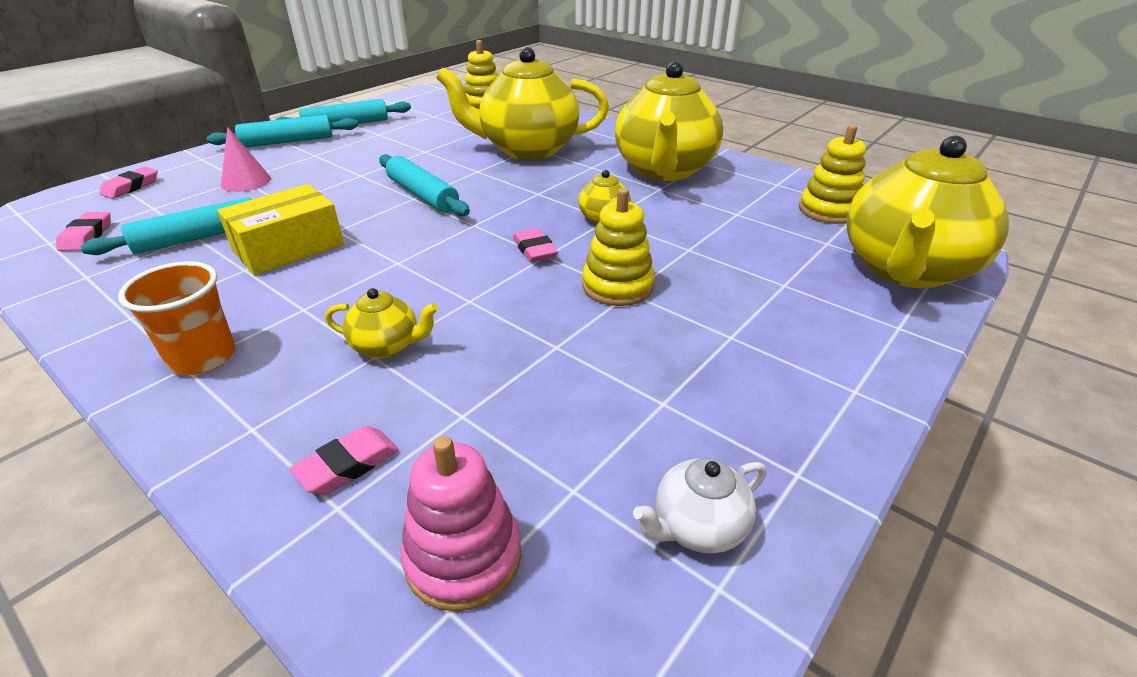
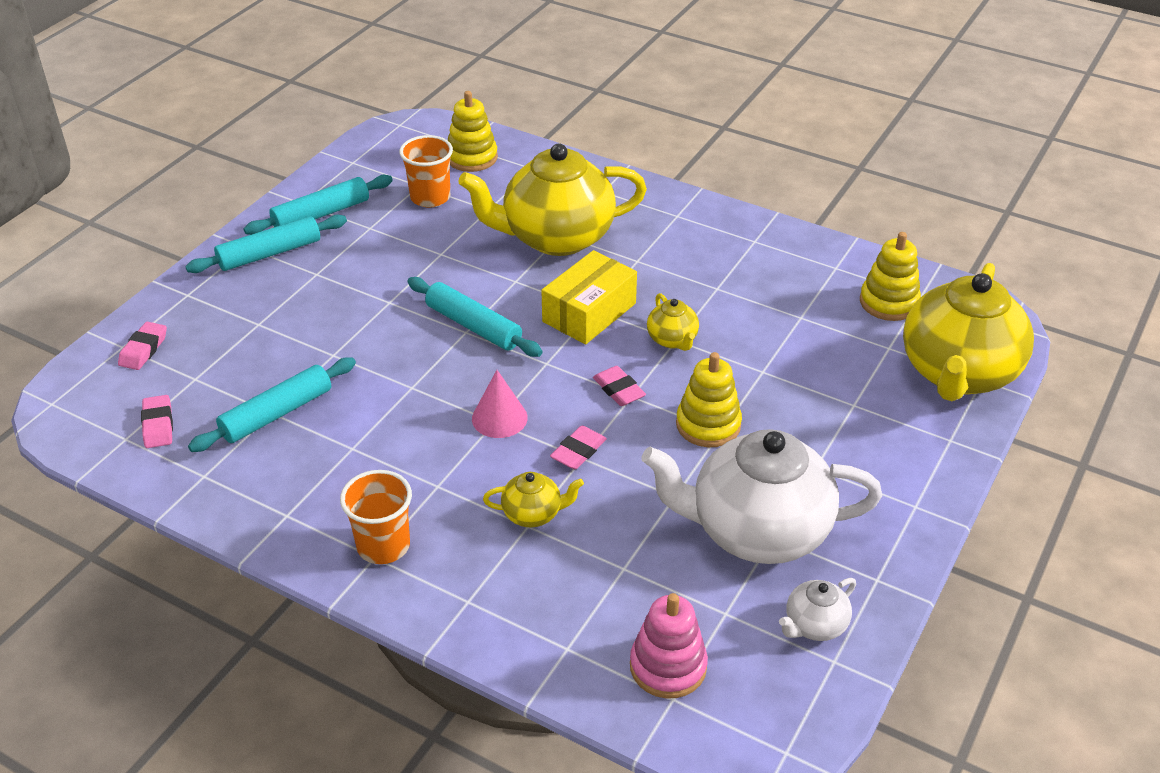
camera: 10 degrees left, 5 degrees up
(246, 181) = (267, 327): pink cone -> pink cone (499, 418)
(288, 248) = (377, 416): yellow box -> yellow box (589, 312)
(347, 465) = (557, 618): pink eraser -> pink eraser (578, 451)
(438, 122) = (430, 197): none -> orange cup
(644, 395) = (757, 531): none -> white teapot
(664, 170) = (716, 258): yellow teapot -> none

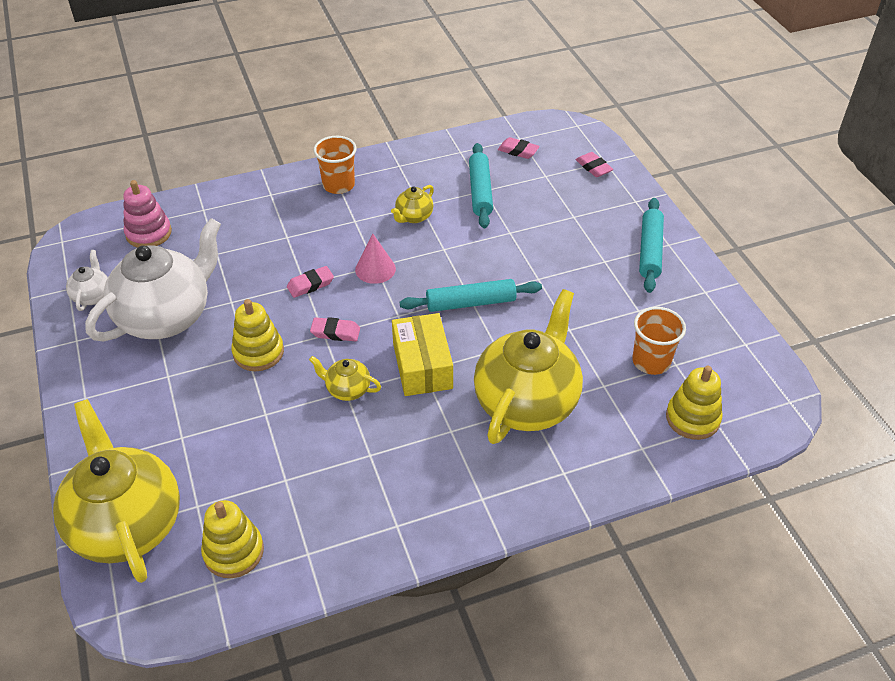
camera: 130 degrees right, 5 degrees up
(321, 214) = (679, 294): turquoise rolling pin -> none
(533, 514) = (291, 243): yellow teapot -> yellow teapot (413, 217)
(578, 451) = (310, 284): pink eraser -> pink eraser turned 75 degrees clockwise

